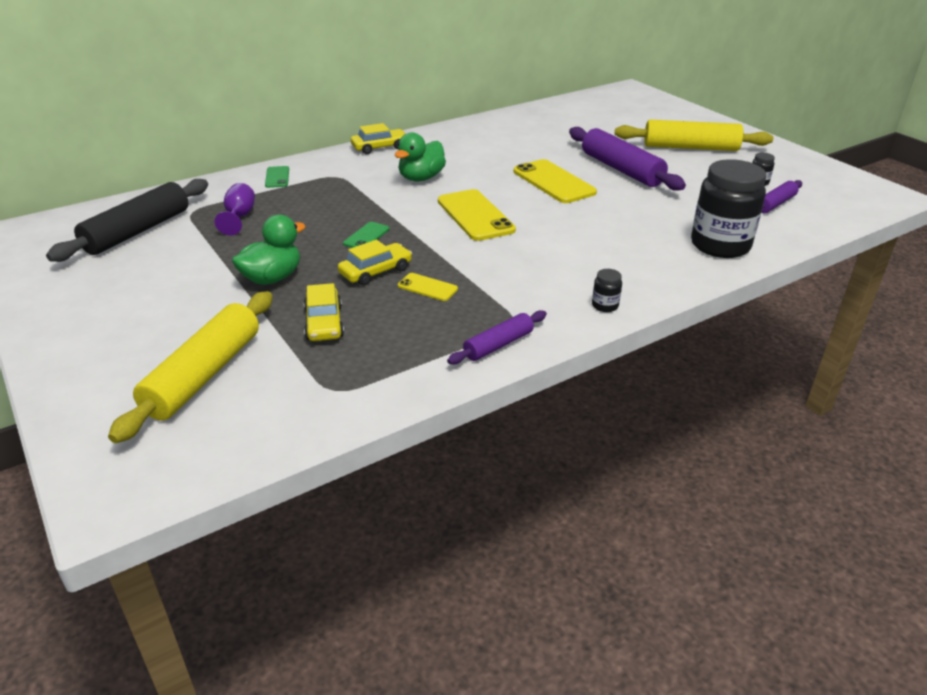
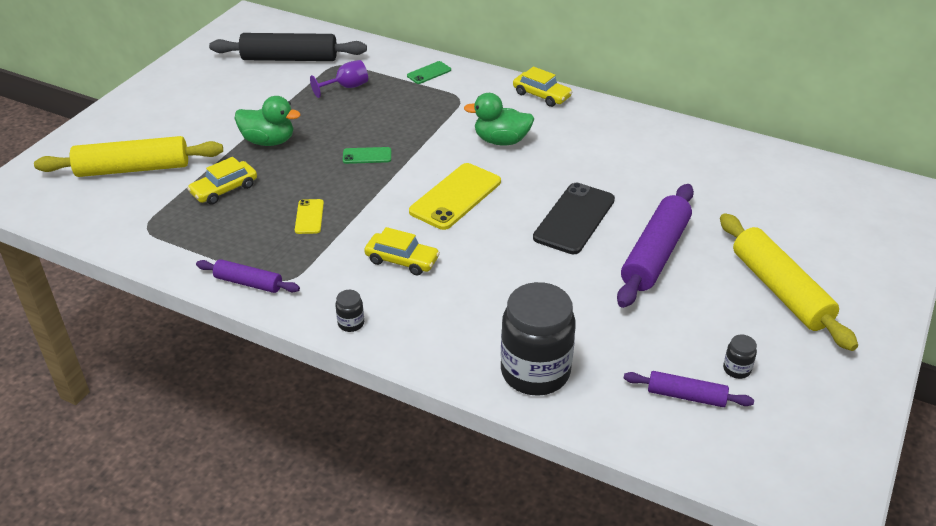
camera: 60 degrees right, 5 degrees up
(375, 271) = (314, 183): yellow car -> yellow car (402, 260)
(553, 182) = (574, 218): yellow phone -> black phone

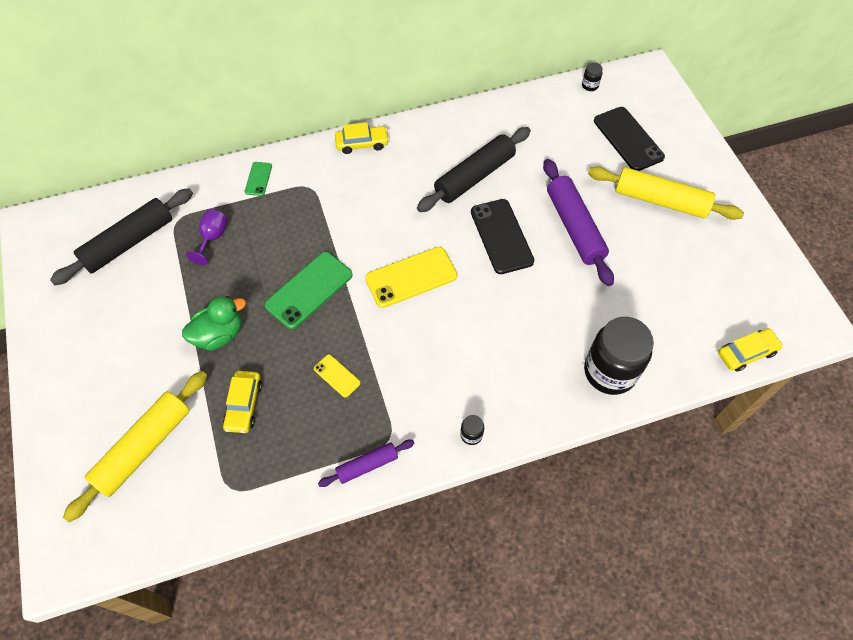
camera: 45 degrees left, 20 degrees up
(367, 156) = (309, 290): green phone -> green phone, size x1.96
(402, 260) = (441, 358): yellow car -> yellow car (746, 353)
(455, 197) = (411, 277): yellow phone -> yellow phone turned 75 degrees clockwise
(501, 141) = (383, 205): green duck -> none
(609, 167) = (474, 176): none -> black rolling pin
(686, 396) = (695, 317): purple rolling pin -> none
(736, 369) = (698, 276): black jar -> black jar (590, 85)
(812, 227) = (628, 139): none -> black phone

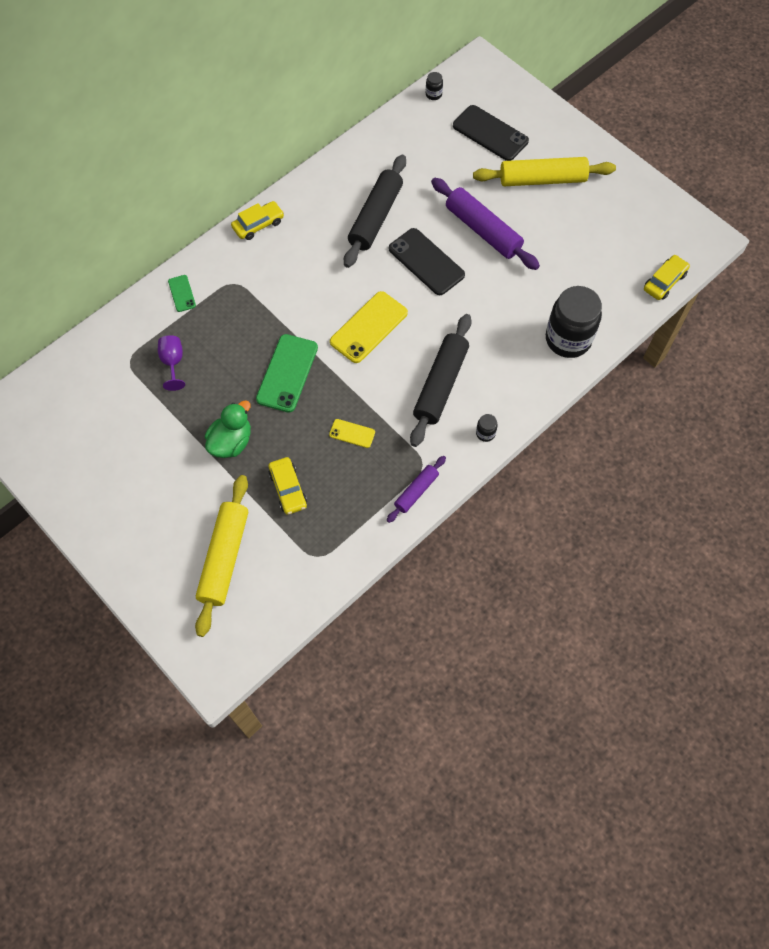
camera: 25 degrees left, 5 degrees up
(129, 243) = (97, 398): black rolling pin -> black rolling pin (441, 385)

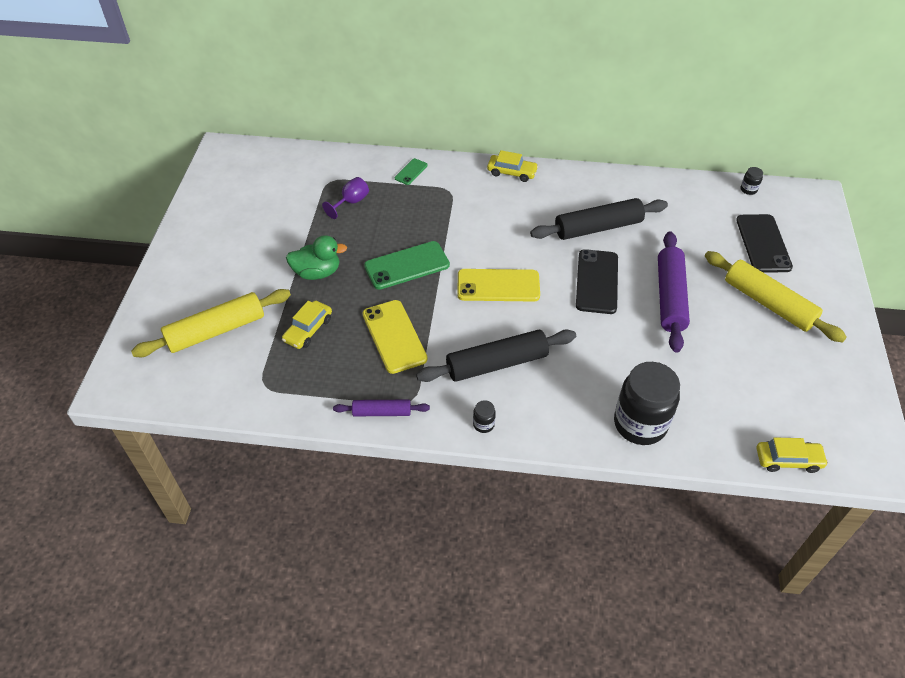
camera: 50 degrees right, 15 degrees down
(352, 433) = (394, 336): yellow phone -> yellow phone, size x1.96

